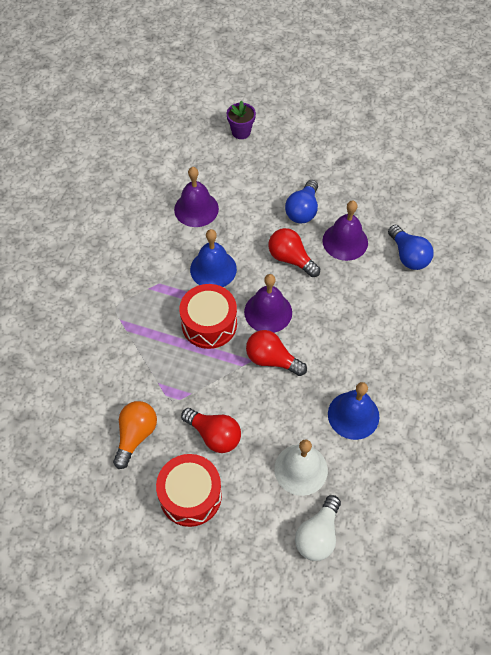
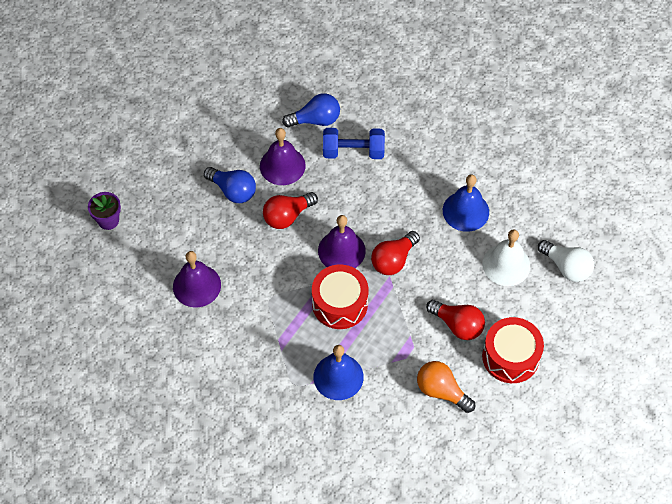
camera: 75 degrees left, 0 degrees up
(213, 269) = (277, 286): blue bell -> blue bell (338, 377)
(214, 435) = (457, 325): red light bulb -> red light bulb turned 75 degrees clockwise
(385, 296) = (353, 151): none -> blue dumbbell

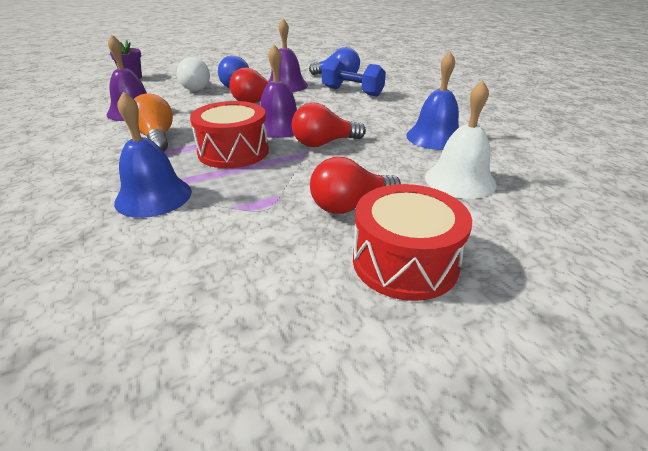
camera: 30 degrees right, 25 degrees down
(441, 391) = (259, 258): orange light bulb -> orange light bulb (156, 138)
(457, 325) = (350, 205): red light bulb -> red light bulb turned 90 degrees clockwise
(566, 267) = (554, 206): white light bulb -> white light bulb (195, 87)

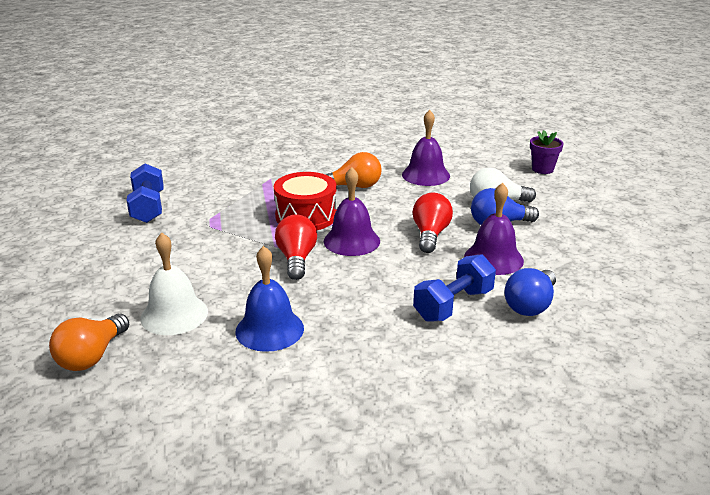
camera: 105 degrees right, 5 degrees down
(153, 196) = (253, 188): blue bell -> none
(225, 279) = (148, 208): none -> blue dumbbell
(350, 205) = (182, 254): red light bulb -> none
(405, 262) = (107, 261): red drum -> none
(563, 205) = (92, 356): none -> orange light bulb

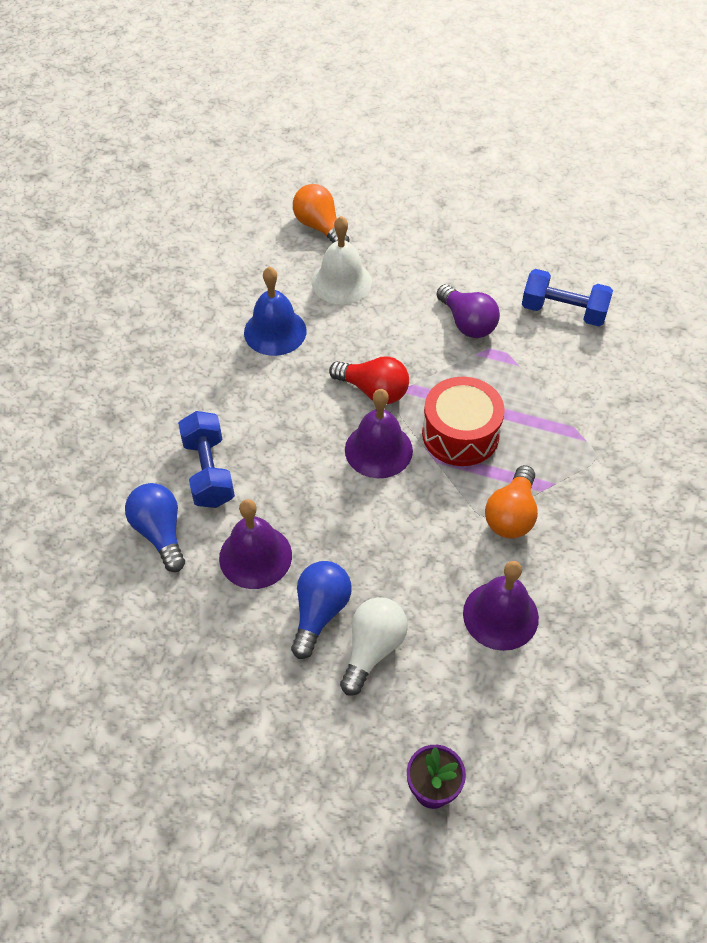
camera: 120 degrees right, 25 degrees up
(188, 240) = (467, 323): none -> purple light bulb
(430, 235) = (343, 527): red light bulb -> none

